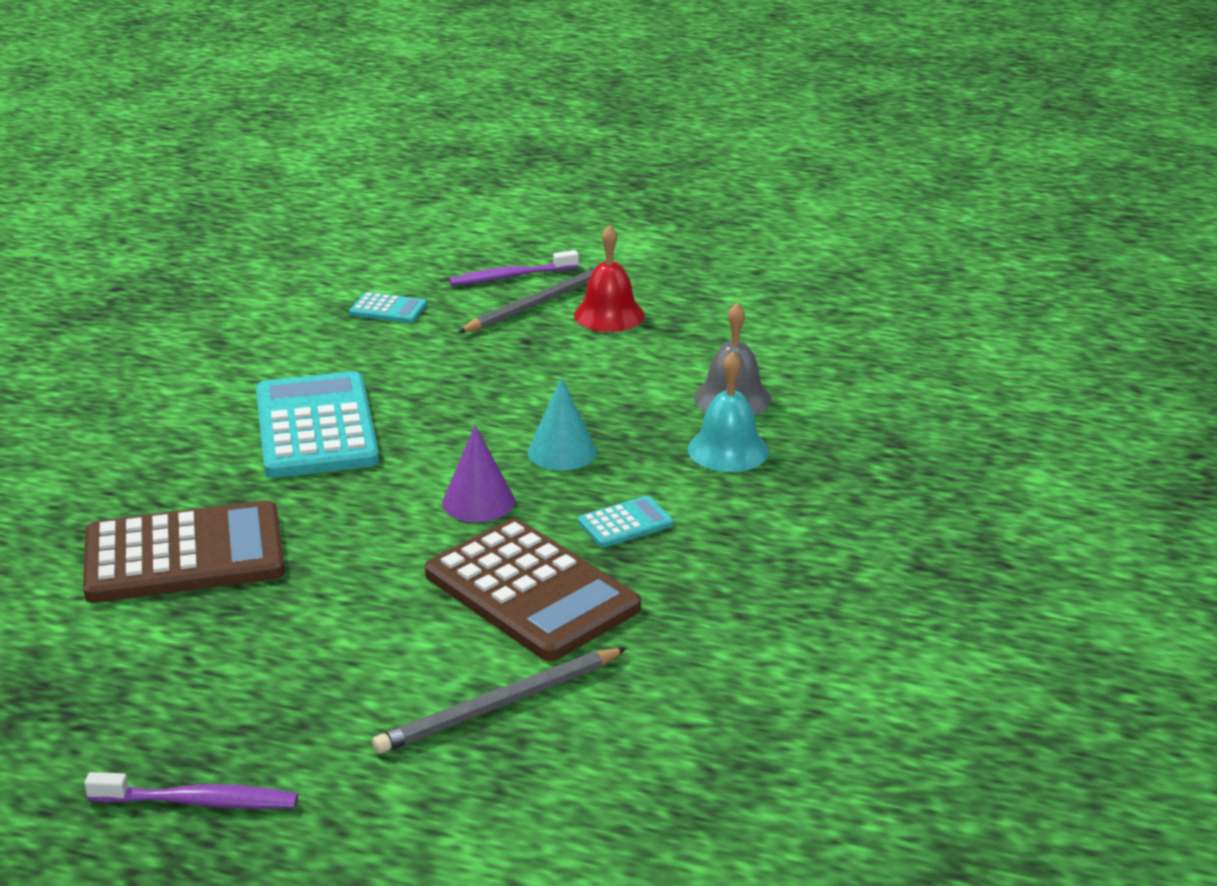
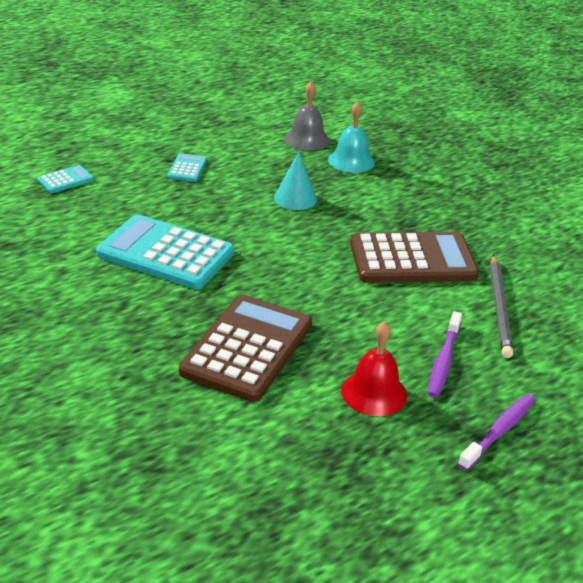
camera: 55 degrees left, 5 degrees up
(478, 502) = (312, 239): purple cone -> none
(511, 277) = (92, 134): purple toothbrush -> purple toothbrush (443, 361)
(538, 303) = (134, 140): grey pencil -> none
(609, 315) = (179, 130): red bell -> red bell (374, 393)
(625, 523) = (382, 211): turquoise calculator -> turquoise calculator (187, 168)

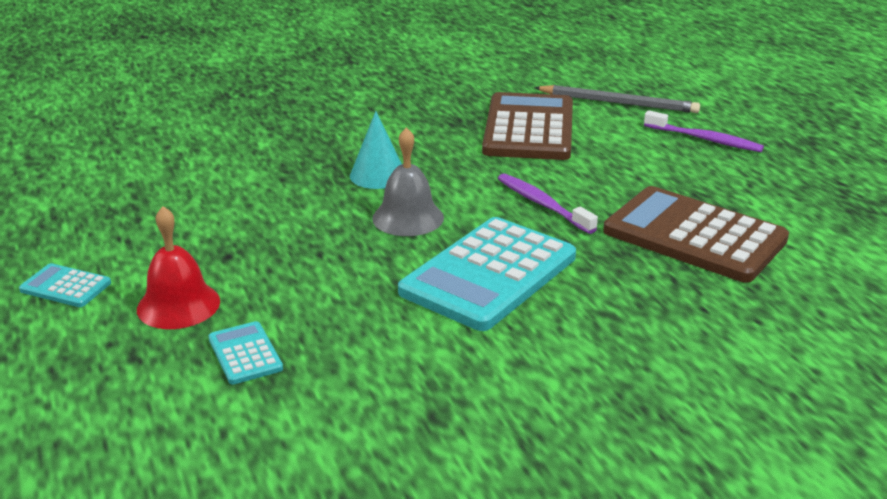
camera: 75 degrees left, 5 degrees down
(187, 168) = (262, 242): turquoise calculator -> turquoise calculator (65, 287)
(307, 139) = (226, 151): grey bell -> grey bell (408, 218)
(351, 161) = (299, 131): turquoise bell -> none
(374, 393) = (759, 177): red bell -> red bell (178, 305)
(499, 431) = (802, 132): purple toothbrush -> purple toothbrush (542, 204)

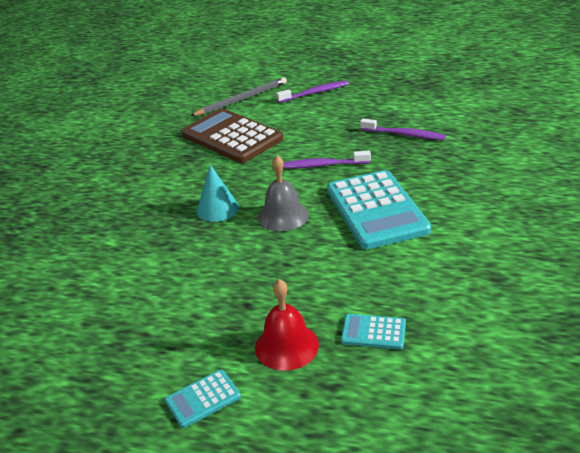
camera: 50 degrees left, 5 degrees up
(694, 236) = (404, 135): brown calculator -> purple toothbrush

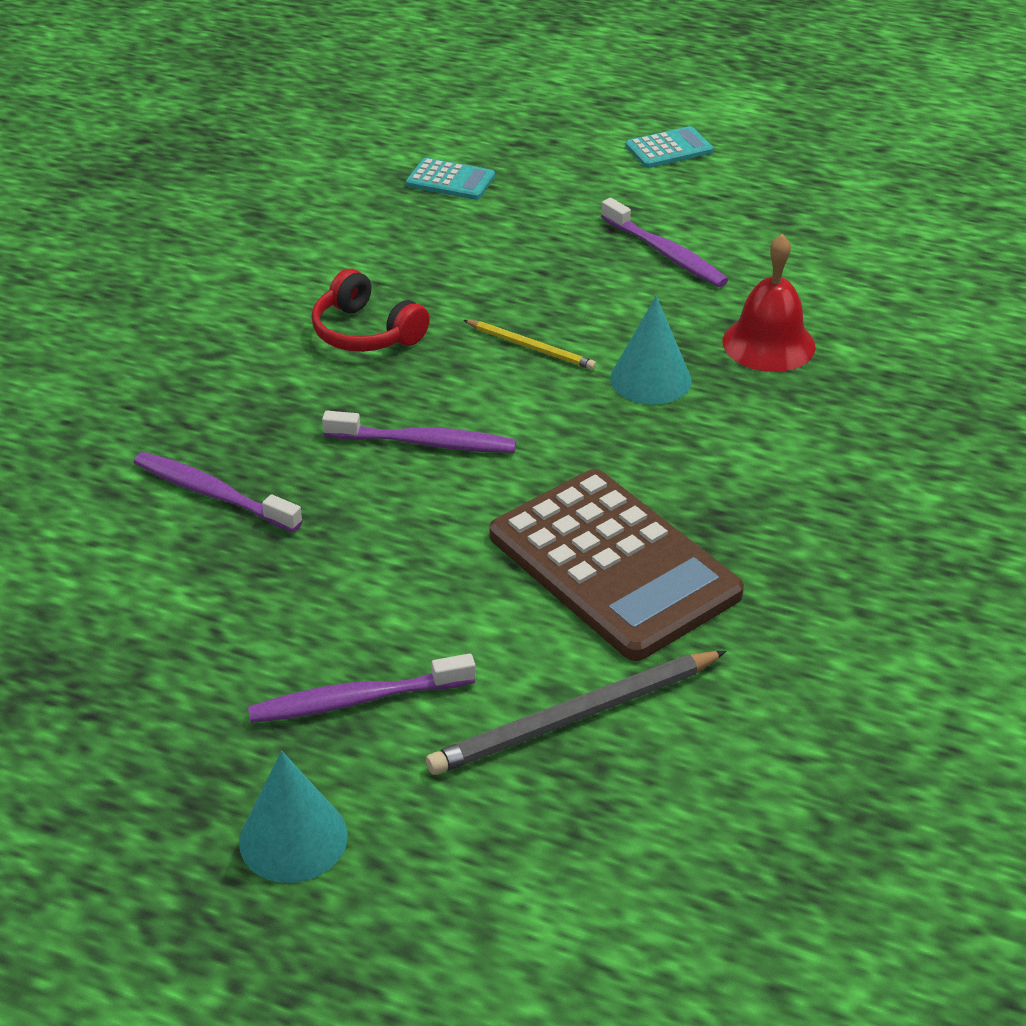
camera: 175 degrees left, 5 degrees up
(208, 290) = (665, 253): none -> purple toothbrush
(283, 216) = (531, 347): grey bell -> yellow pencil
(286, 346) = (563, 181): red bell -> red bell (768, 344)
(320, 67) = (293, 838): none -> turquoise cone
(376, 210) = (365, 332): turquoise calculator -> red headphones

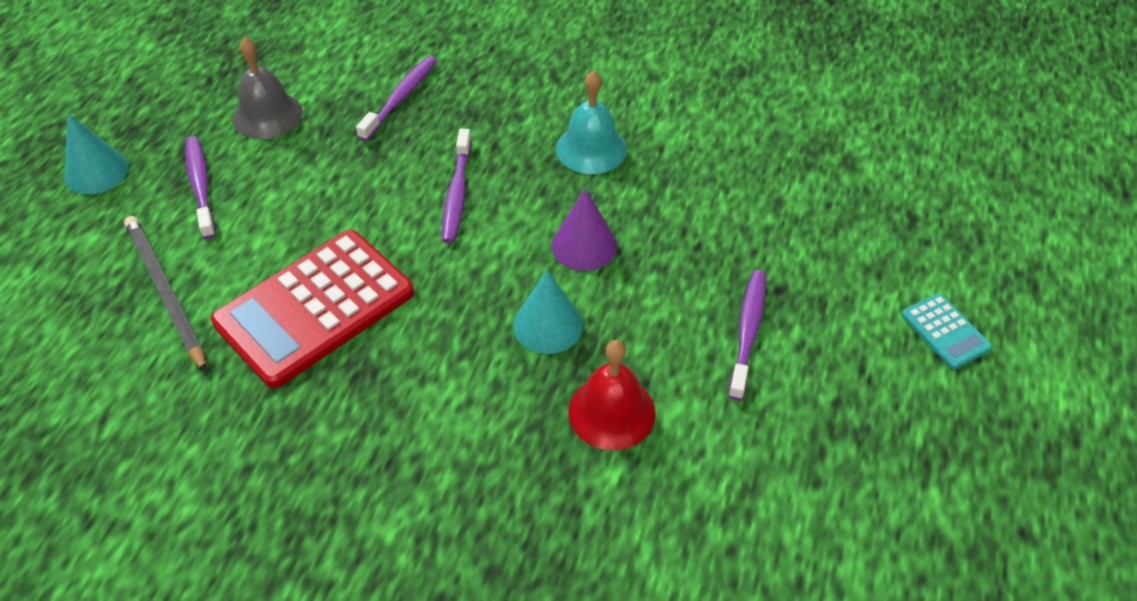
camera: 85 degrees right, 10 degrees up
(208, 635) = (267, 115): none -> grey bell
(365, 332) = (591, 148): red headphones -> turquoise bell
(450, 180) = (828, 176): turquoise calculator -> none
(531, 347) = (584, 245): yellow pencil -> purple cone
(613, 565) = (315, 308): brown calculator -> red calculator
(665, 253) = (747, 332): purple toothbrush -> purple toothbrush turned 150 degrees clockwise

